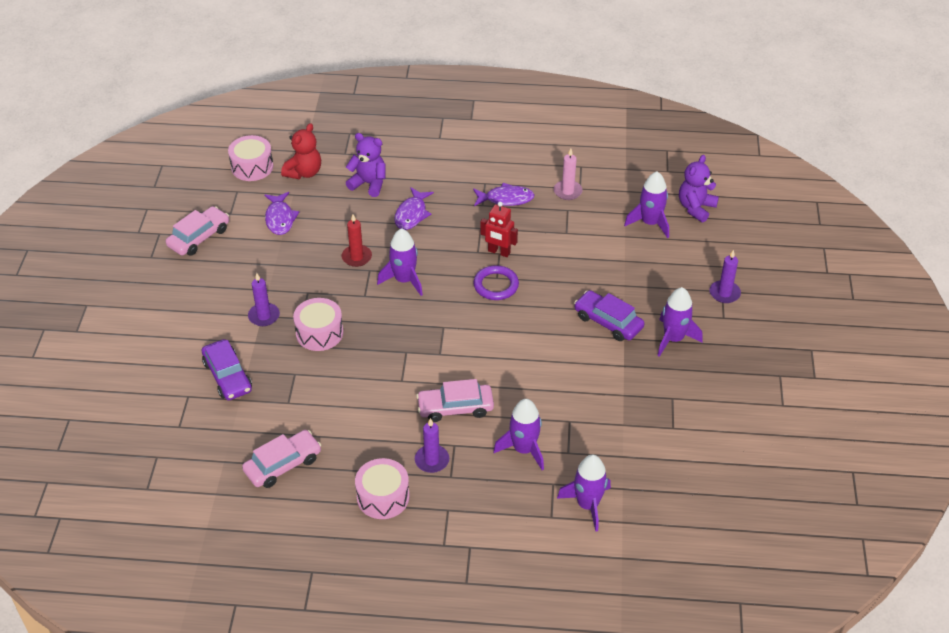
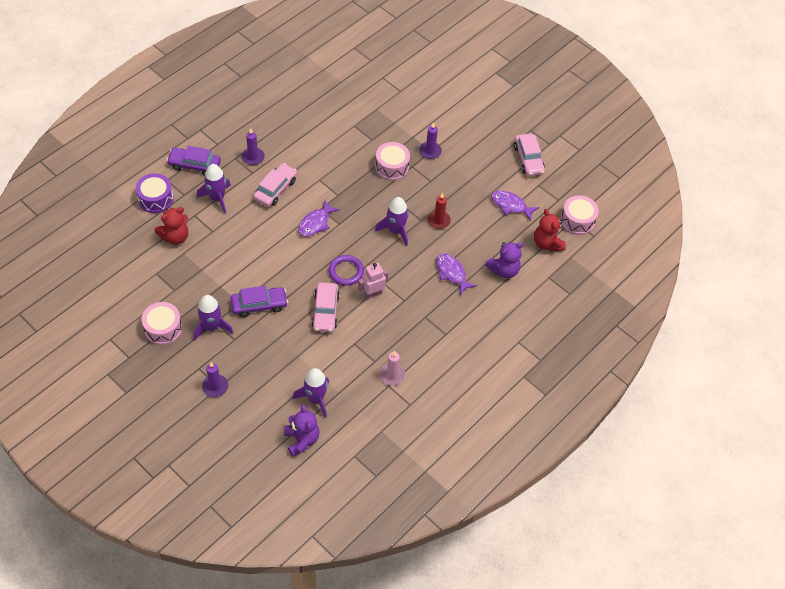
camera: 125 degrees right, 10 degrees up
(228, 376) = (398, 112): purple car -> purple car (194, 165)
(283, 464) = (314, 101): pink car -> pink car (325, 311)
(383, 497) = (252, 125): pink drum -> pink drum (163, 328)
(499, 252) = (373, 294): red robot -> pink robot
(506, 199) = (418, 334): purple fish -> purple fish (316, 223)
(587, 505) = (155, 199): purple rocket -> purple drum
(613, 447) = (175, 237): none -> red teddy bear

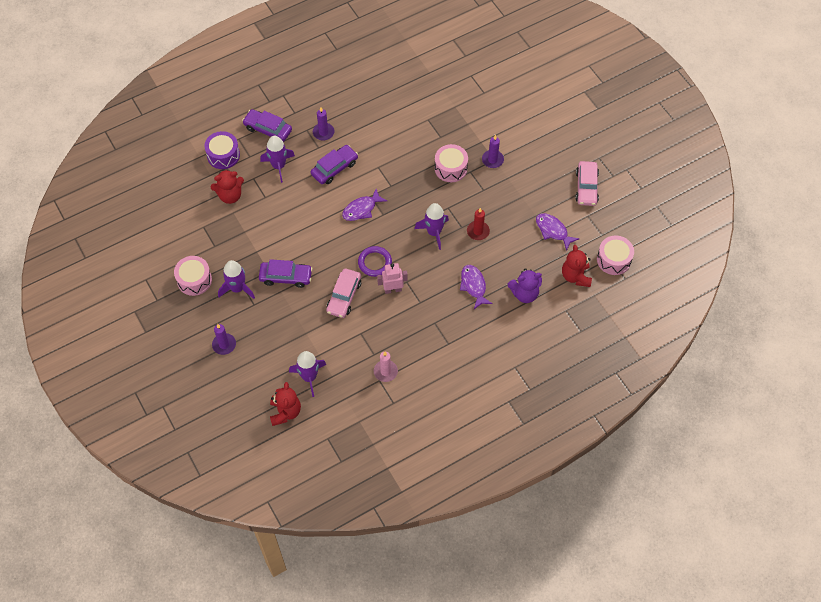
camera: 20 degrees right, 5 degrees up
(275, 189) = (334, 168): pink car -> purple car
(302, 440) = (285, 412): purple teddy bear -> red teddy bear

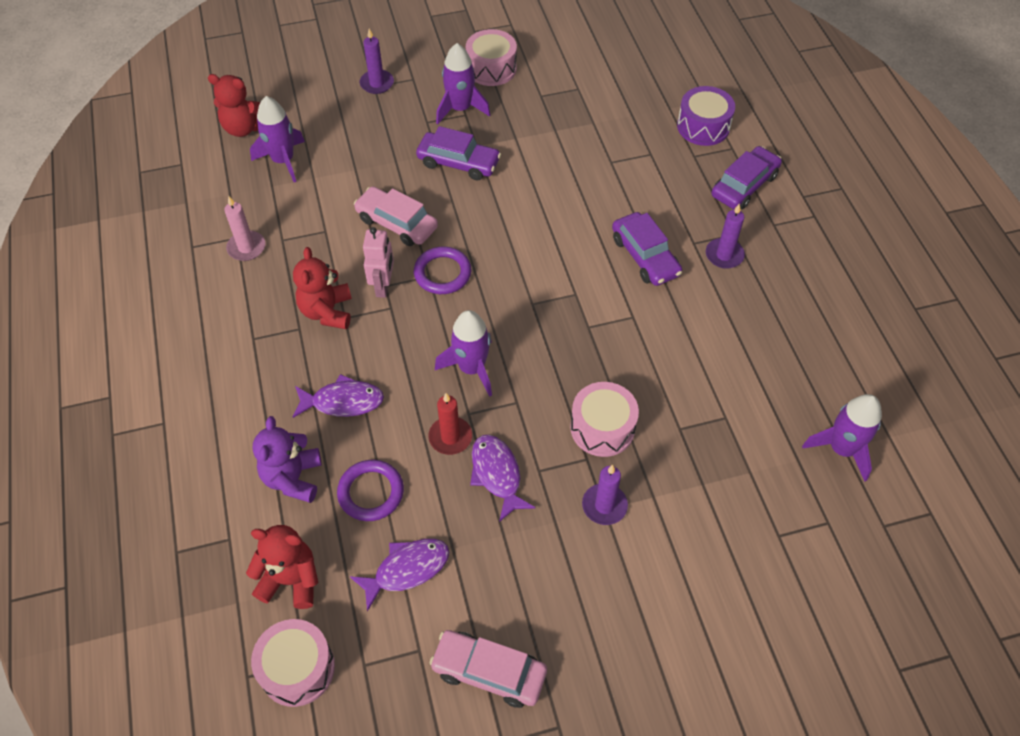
camera: 105 degrees right, 5 degrees down
(230, 195) = (625, 123): red teddy bear -> red teddy bear (327, 311)
(279, 166) = (667, 187): purple rocket -> purple rocket (841, 449)
(286, 277) = (458, 162): purple car -> purple car turned 90 degrees counterclockwise
(361, 209) = (552, 276): purple fish -> purple fish (497, 474)
(520, 257) = (371, 492): none -> purple ring

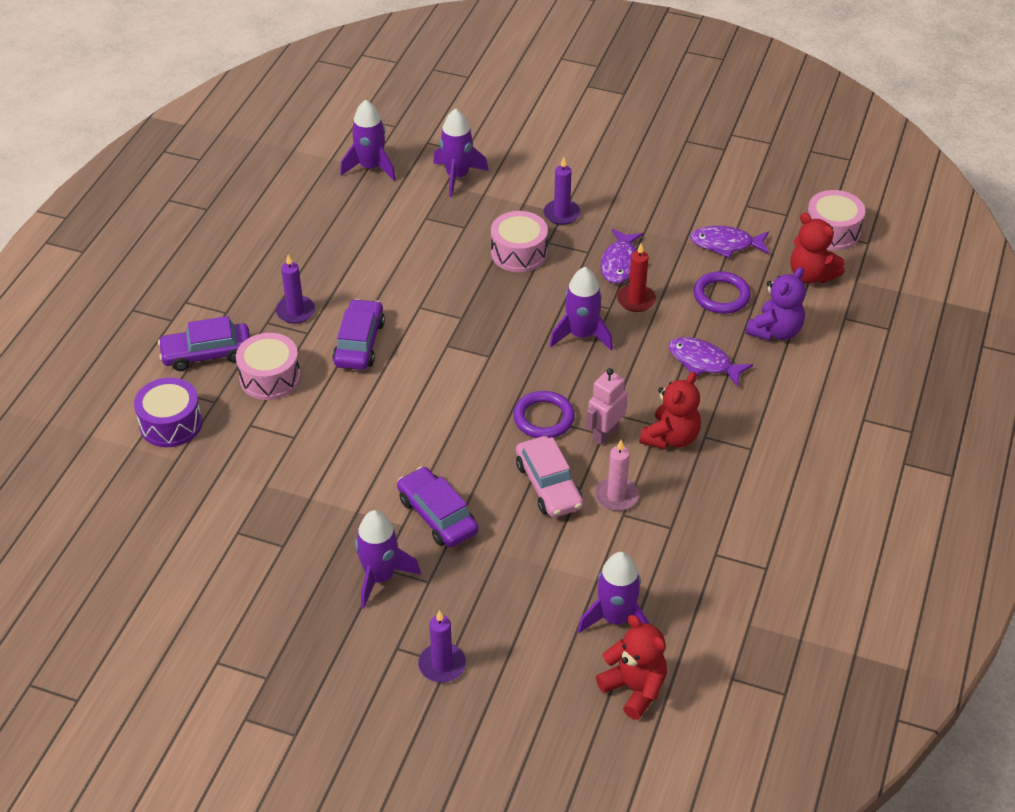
camera: 145 degrees left, 10 degrees down
(246, 247) = (711, 537): pink candle -> pink candle (616, 496)
(489, 672) = (709, 177): pink car -> none
(491, 68) = (300, 610): pink drum -> pink drum (270, 378)
(750, 492) = (457, 176): none -> purple rocket

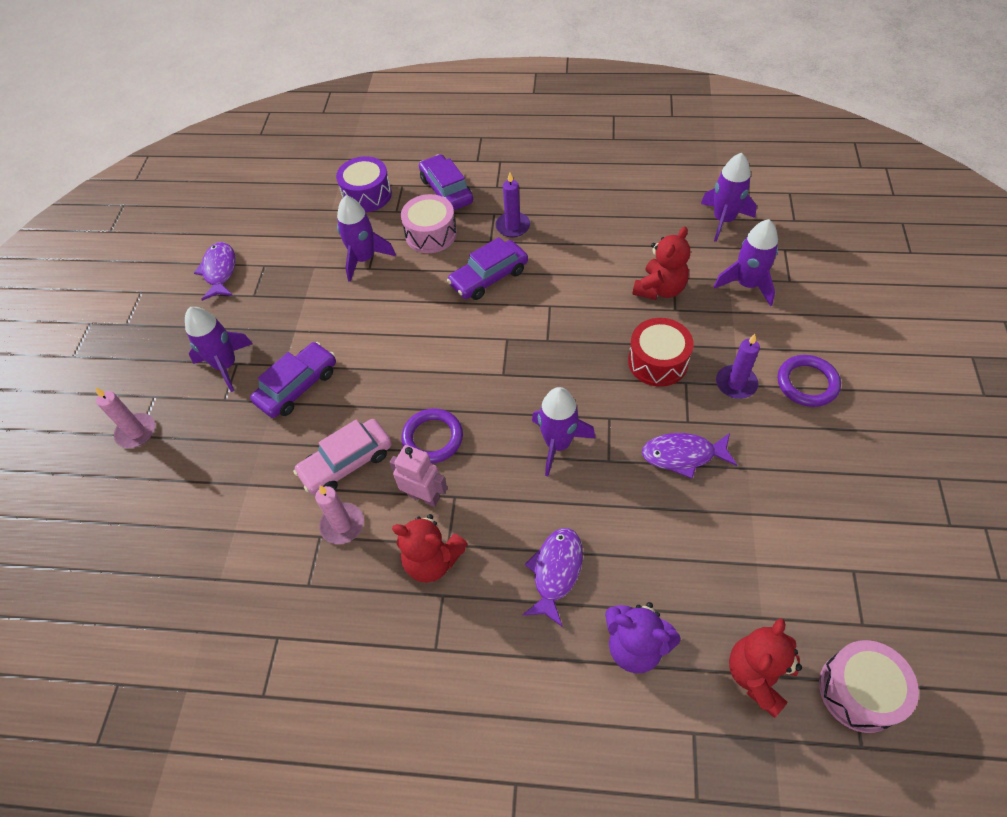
camera: 80 degrees right, 10 degrees up
(359, 343) = (489, 277): purple car -> purple car turned 150 degrees clockwise
(442, 665) = (136, 432): purple candle -> pink candle
(519, 253) = (658, 362): pink drum -> red drum
(616, 618) = (189, 557): purple rocket -> purple rocket (364, 259)
(634, 688) = (107, 591): red teddy bear -> red teddy bear (660, 289)
(636, 300) = (630, 483): red candle -> none
(721, 296) = (673, 571): purple ring -> purple ring (807, 383)
(726, 244) = (767, 559): purple fish -> purple fish (220, 271)

